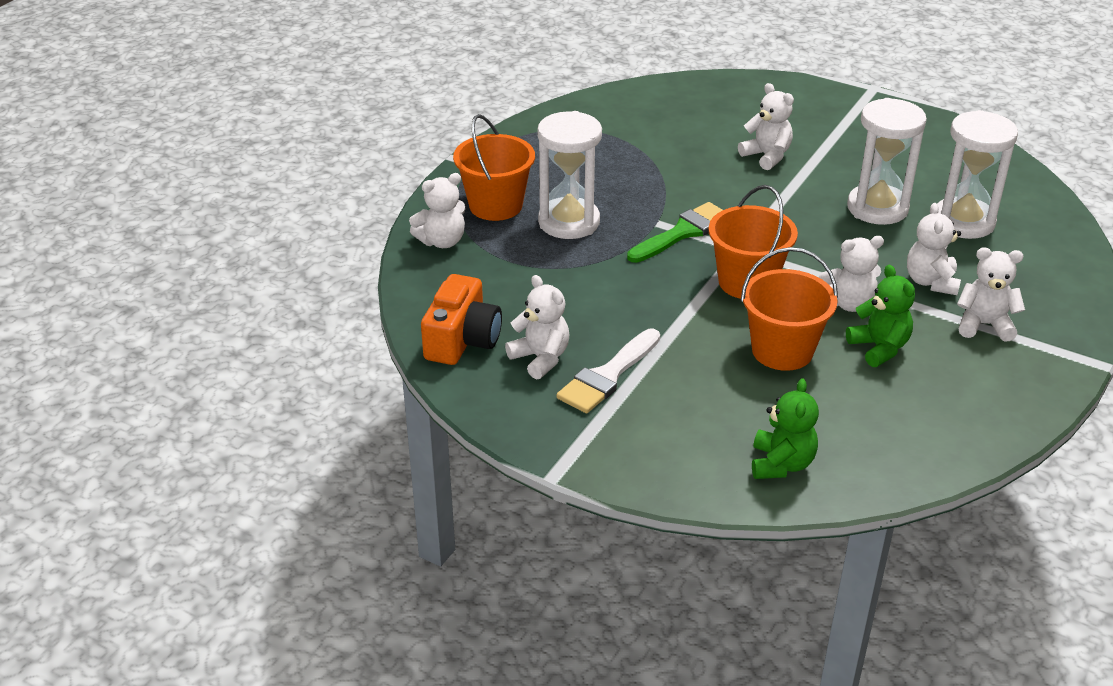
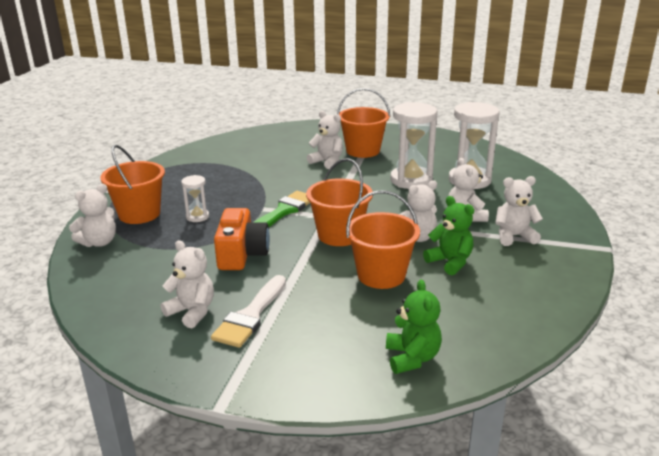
camera: 15 degrees left, 10 degrees down
(462, 340) = (123, 309): orange camera -> orange camera (242, 254)
(569, 222) = (197, 217): white hourglass -> white hourglass, size x0.50
(825, 143) = (363, 151): none -> orange bucket

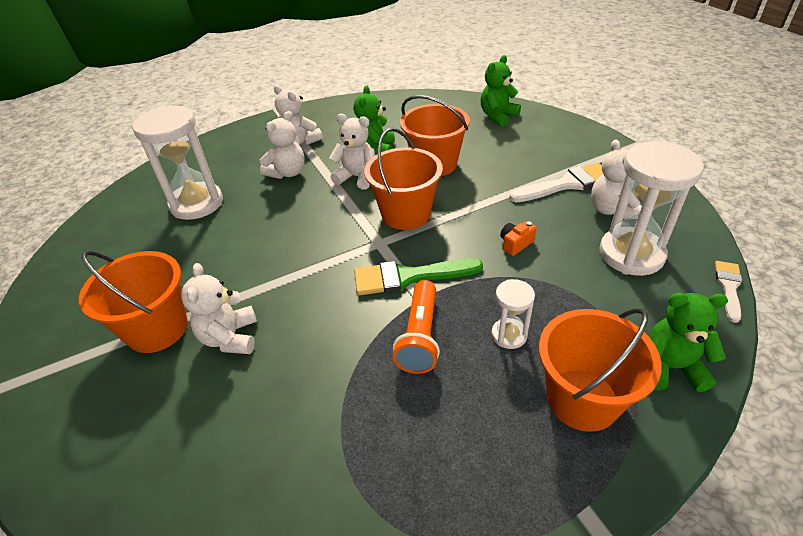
camera: 130 degrees left, 15 degrees up
(71, 298) = (728, 287): none -> white brush
(99, 242) = (670, 367): white teddy bear -> green teddy bear
(242, 197) = (420, 337): none -> orange flashlight
(242, 254) = (515, 244): orange camera -> orange camera, size x0.46
(411, 180) = (231, 237): white hourglass -> white hourglass (631, 254)

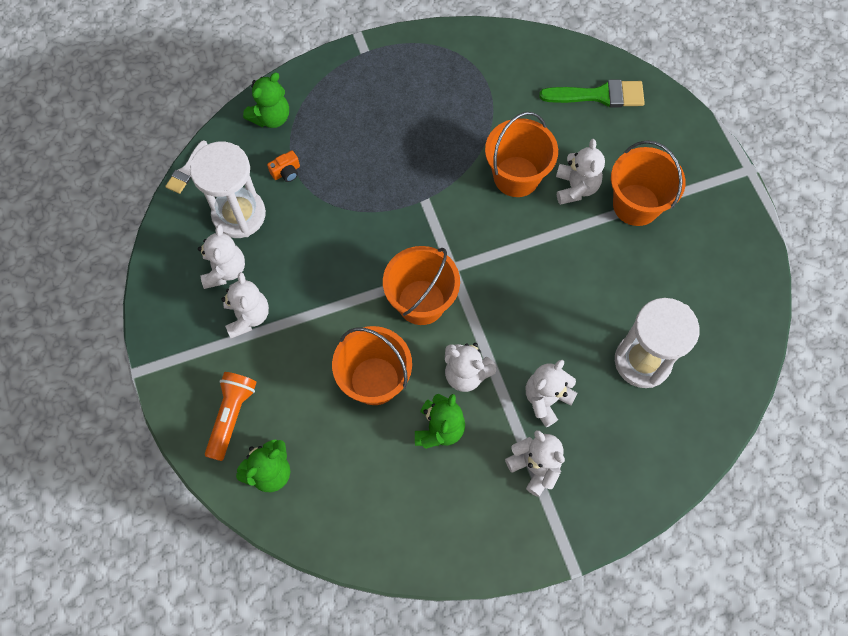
camera: 175 degrees left, 25 degrees up
(409, 277) = (431, 222): green brush -> green brush (599, 95)
(420, 337) = (432, 166): orange flashlight -> orange flashlight (231, 416)
(509, 335) = (367, 157): white hourglass -> none
(515, 244) = (330, 243): orange camera -> orange camera (286, 172)
(566, 184) = (248, 316): white brush -> white teddy bear
(582, 399) = (337, 106): orange bucket -> orange bucket (516, 176)
(670, 367) = (271, 117): green teddy bear -> green teddy bear turned 60 degrees counterclockwise

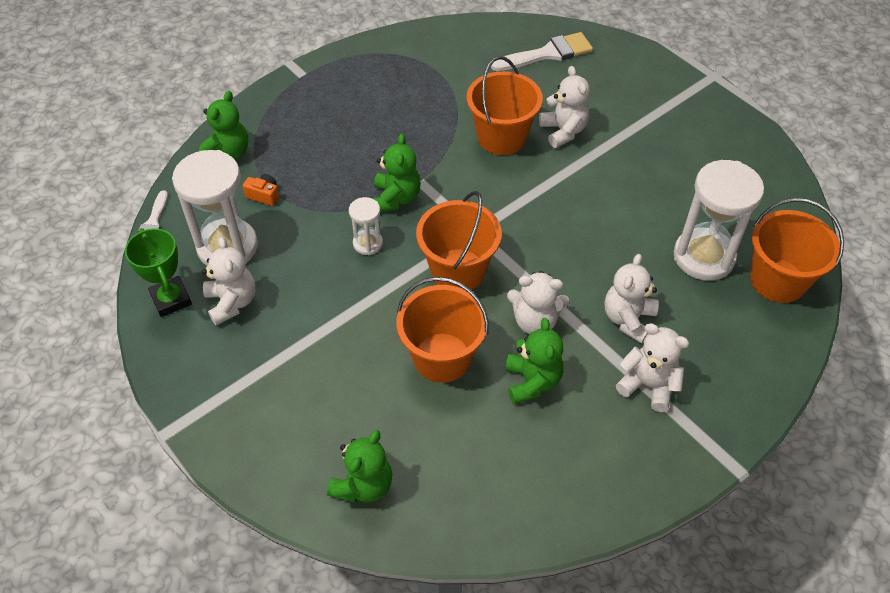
camera: 20 degrees left, 15 degrees down
(178, 251) = (171, 299): none -> green trophy
(231, 416) = (296, 442): orange flashlight -> none
(248, 316) = (275, 338): white teddy bear -> none
(286, 172) = (264, 195): orange camera -> orange camera turned 105 degrees counterclockwise
(355, 250) = (368, 243): none -> white hourglass
(397, 211) = (396, 198): none -> green teddy bear
(599, 95) = (547, 54): green brush -> white brush
(636, 205) = (627, 130): orange bucket -> orange bucket (778, 280)

